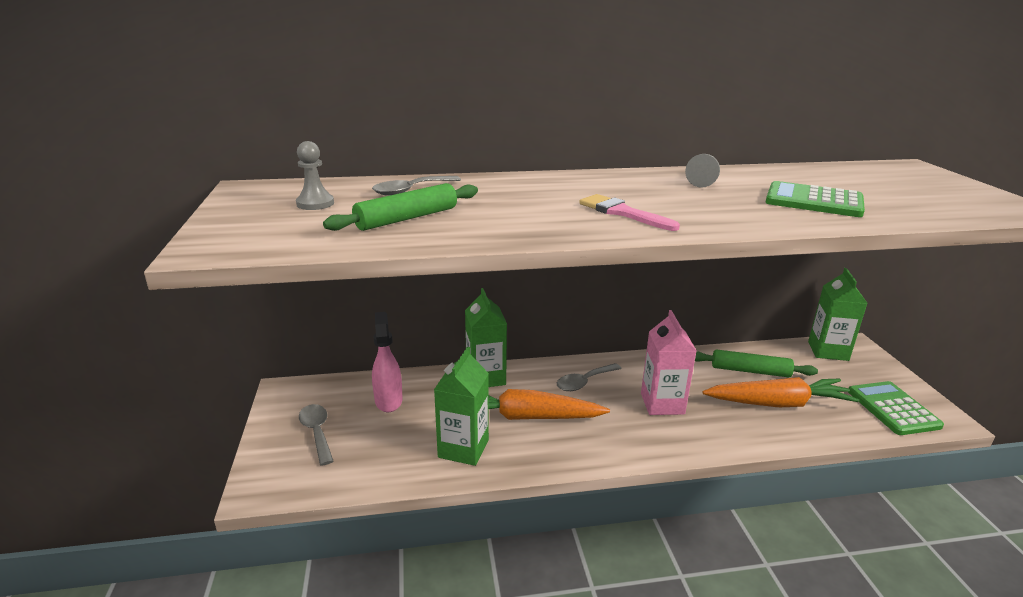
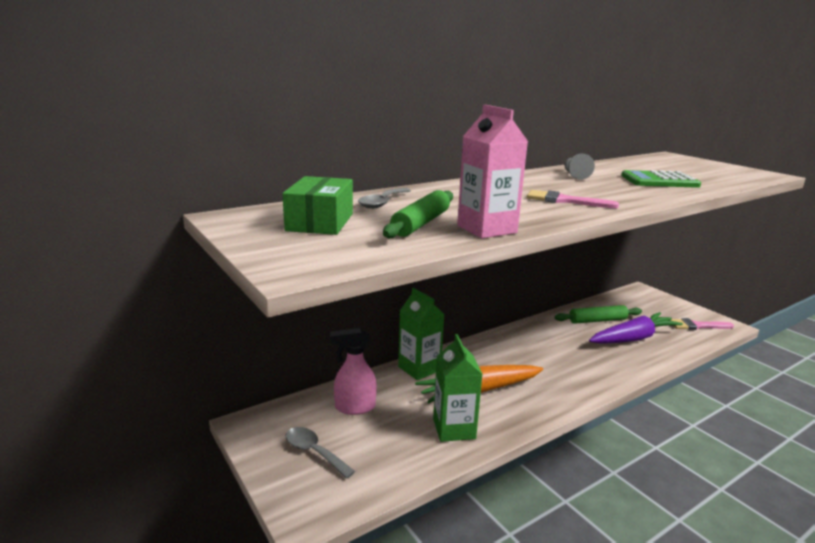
camera: 25 degrees left, 5 degrees down
(315, 204) = (320, 222): grey pawn -> green box
(388, 400) = (354, 407): pink spray bottle -> pink spray bottle turned 60 degrees counterclockwise
(584, 382) = (497, 354): grey spoon -> none
(662, 404) = (564, 356): pink carton -> pink carton (486, 229)
(778, 403) = (633, 338): orange carrot -> purple carrot
(828, 351) = (630, 297): green carton -> none
(892, 409) = (697, 326): green calculator -> pink brush

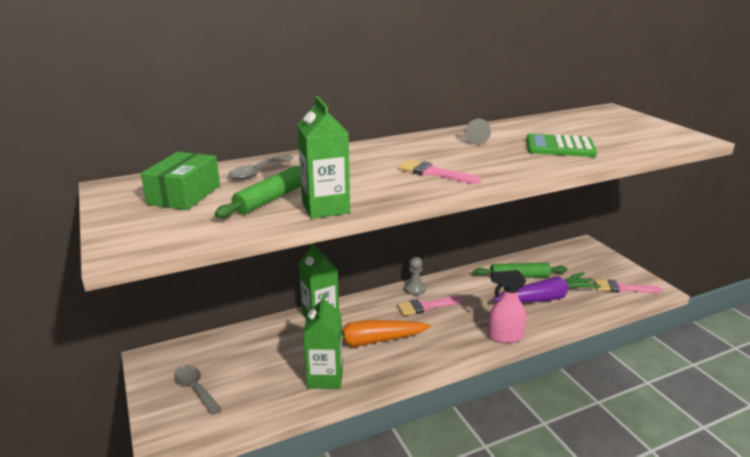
camera: 10 degrees right, 5 degrees up
(354, 407) = (246, 350): pink spray bottle -> pink spray bottle (504, 337)
(486, 229) = (325, 207): pink carton -> green carton
(503, 337) = (414, 289): none -> grey pawn
(522, 352) = (425, 306): none -> pink brush

